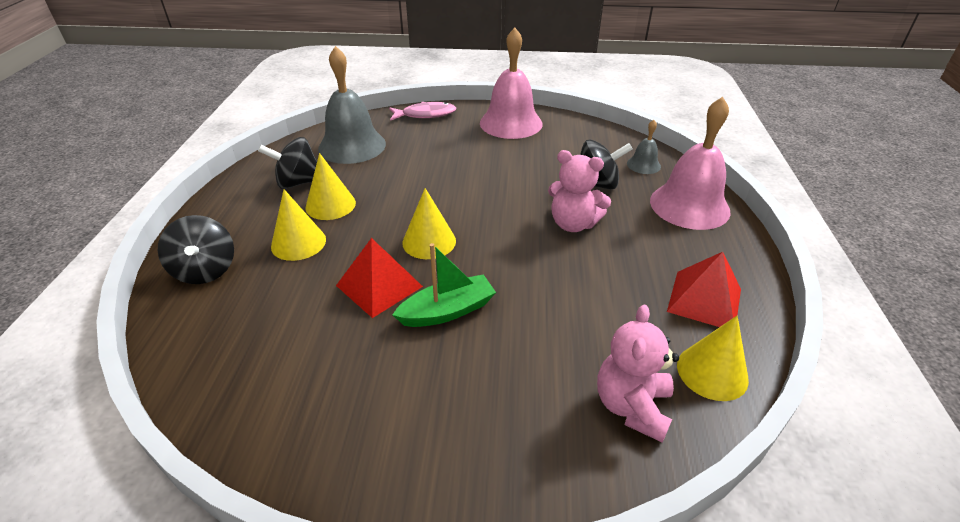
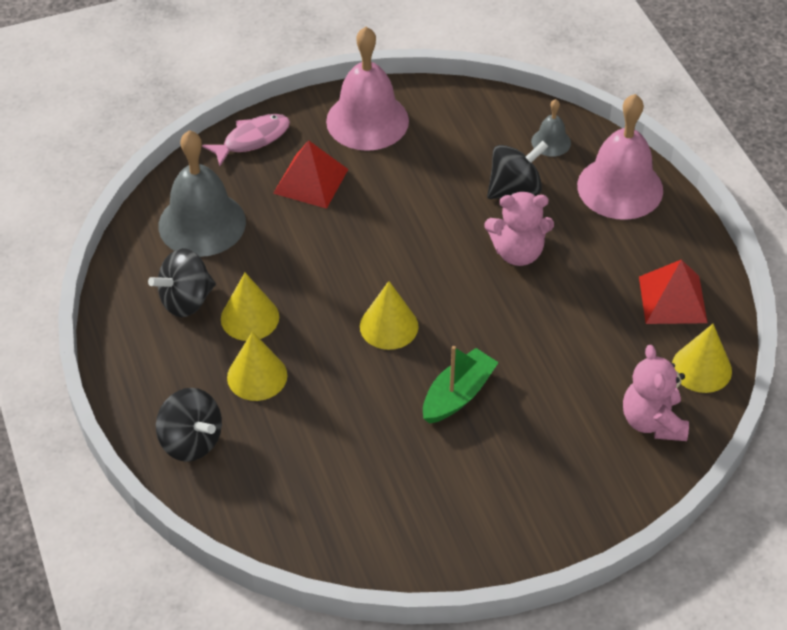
camera: 25 degrees left, 10 degrees up
(379, 286) = (377, 393): red pyramid -> red pyramid (311, 181)

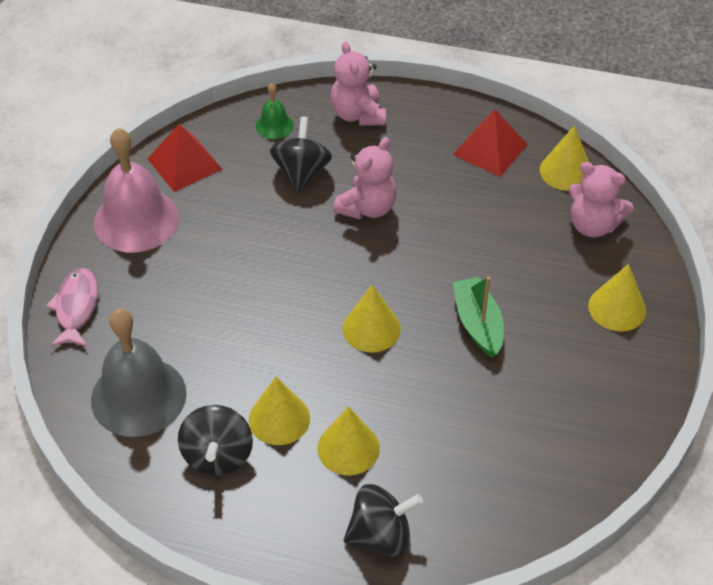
camera: 55 degrees left, 0 degrees up
(311, 181) = (165, 293): red pyramid -> red pyramid (185, 164)
(551, 142) = (274, 125): grey bell -> green bell
(567, 487) = (617, 308): none -> yellow cone
(620, 187) = (358, 114): pink bell -> pink teddy bear

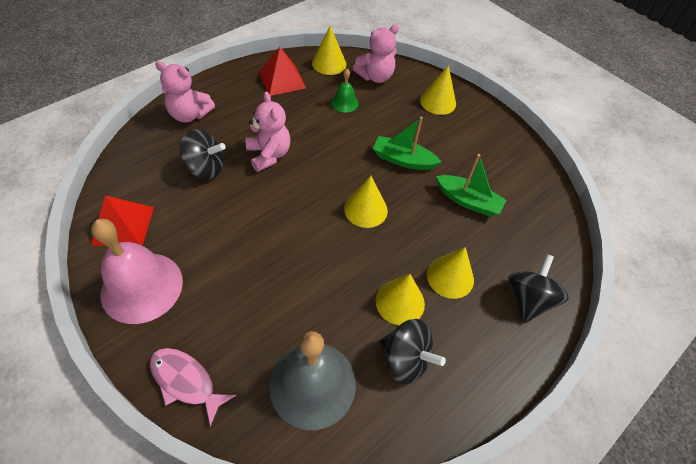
camera: 60 degrees left, 5 degrees up
(274, 125) = (149, 157): green bell -> green bell (344, 103)
(301, 173) = (205, 168): black spinning top -> black spinning top turned 150 degrees clockwise
(474, 416) = (468, 201): none -> green boat

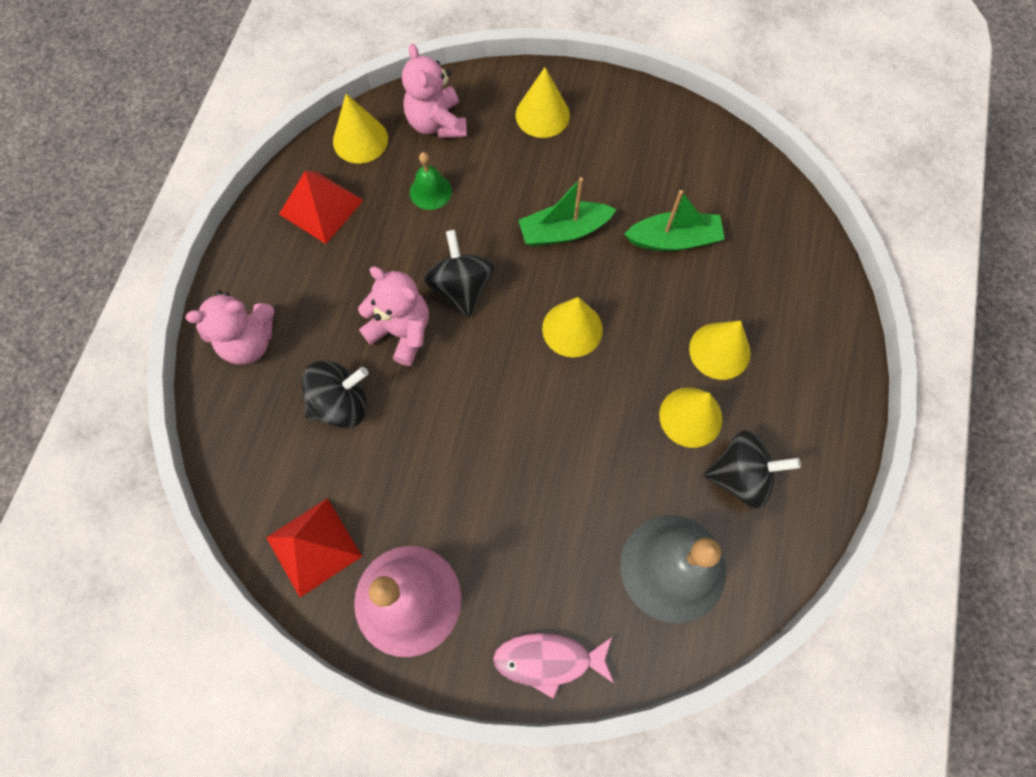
camera: 30 degrees left, 15 degrees up
(375, 77) = (437, 123): pink teddy bear -> pink teddy bear turned 135 degrees clockwise
(528, 299) = (811, 322): black spinning top -> black spinning top (461, 288)

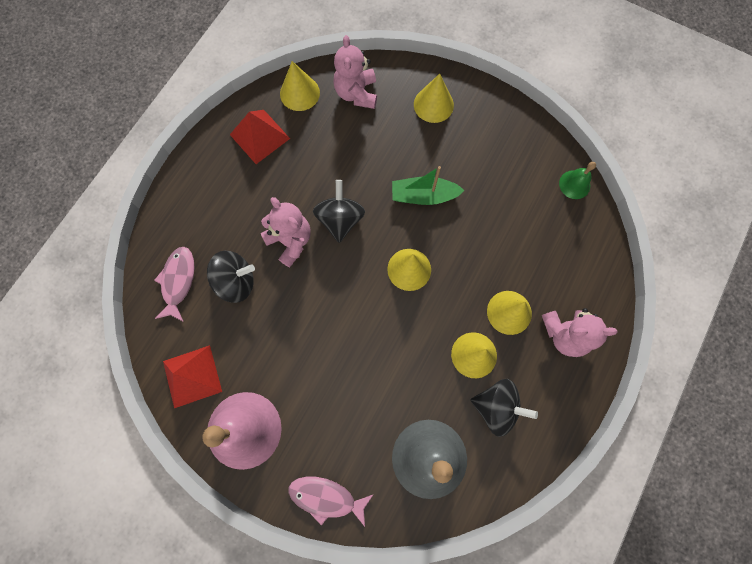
camera: 15 degrees right, 5 degrees up
(249, 342) = (186, 222): pink teddy bear -> pink teddy bear (564, 334)
(259, 424) = (178, 281): none -> pink fish
(430, 191) = (338, 143): green bell -> green bell (574, 184)
(673, 240) = (501, 222): green boat -> none

